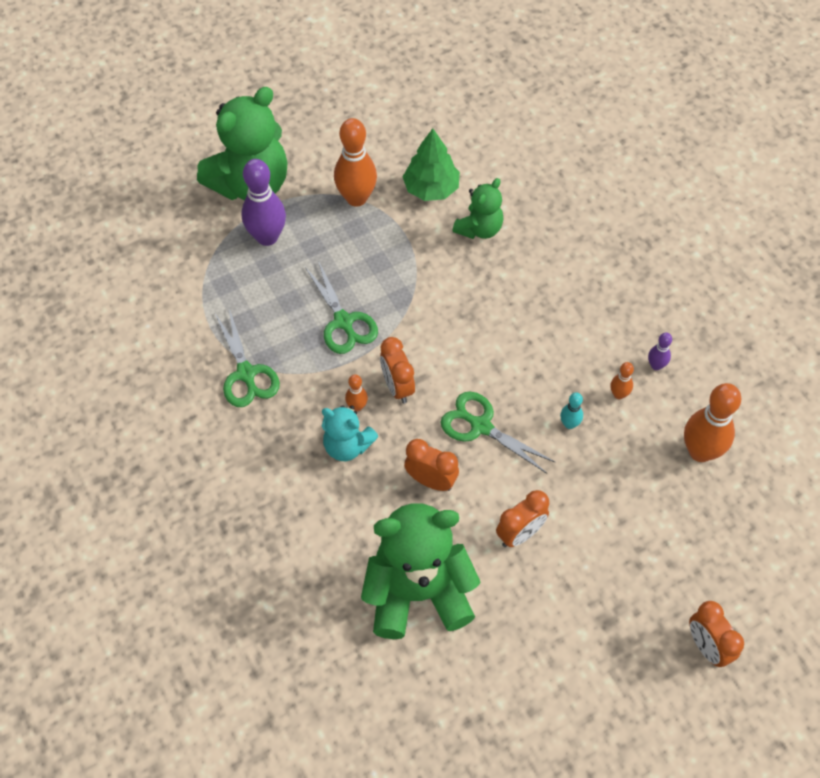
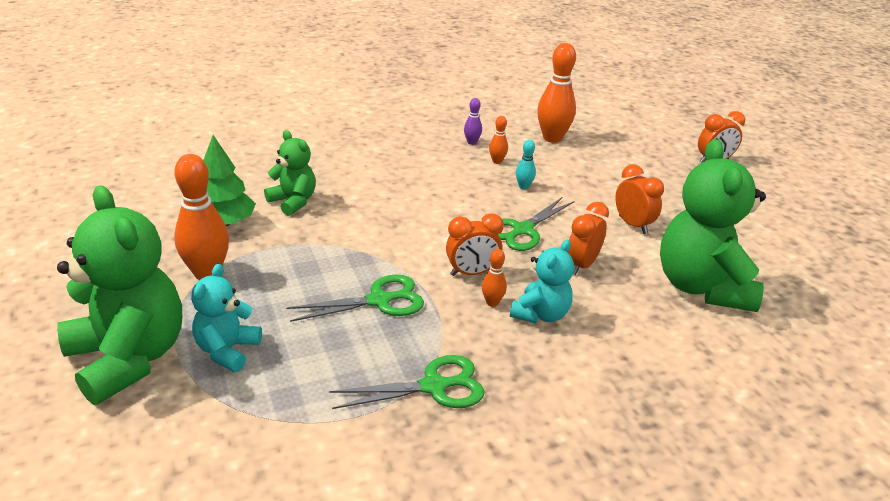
camera: 85 degrees left, 25 degrees down
(267, 237) = (227, 350): purple bowling pin -> turquoise teddy bear

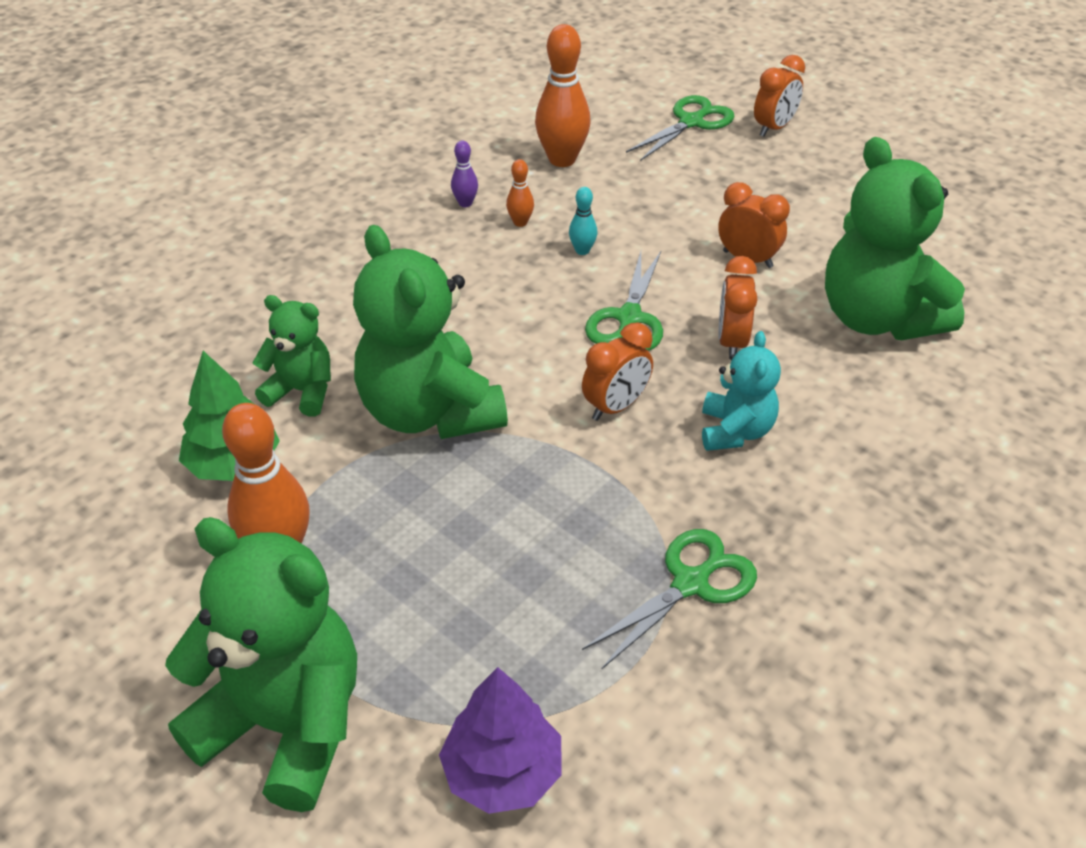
camera: 25 degrees left, 10 degrees up
(222, 438) = (502, 772): none -> purple tree
(227, 350) = (406, 652): turquoise teddy bear -> none
(355, 236) = (429, 412): none -> green teddy bear
(379, 300) = (536, 495): green scissors -> green scissors (691, 122)
(492, 302) = (670, 438): orange bowling pin -> none

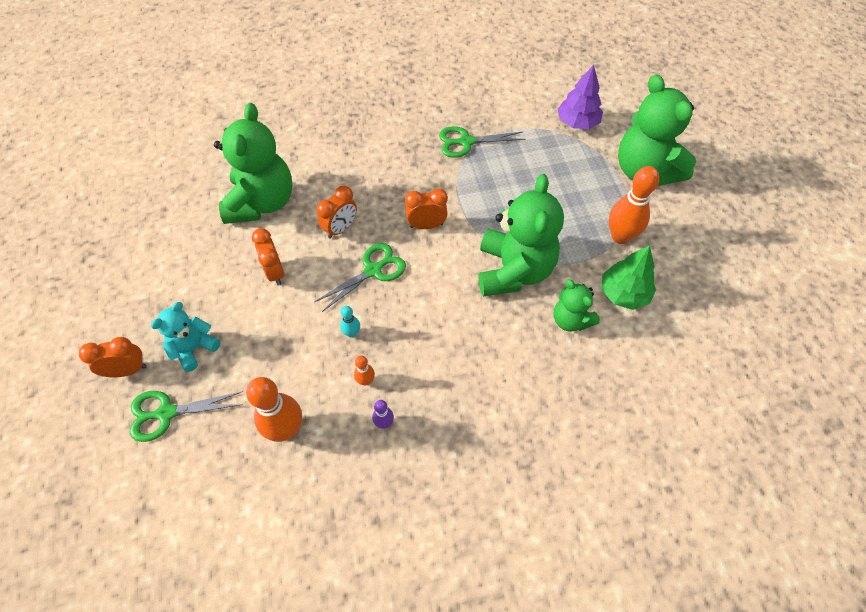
camera: 145 degrees left, 15 degrees up
(735, 431) = (388, 186): turquoise teddy bear -> turquoise teddy bear (194, 348)

